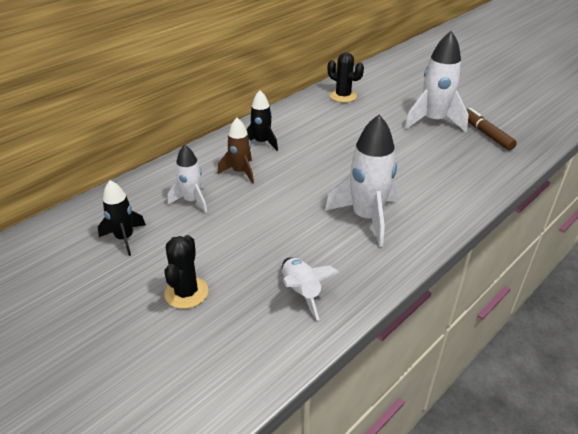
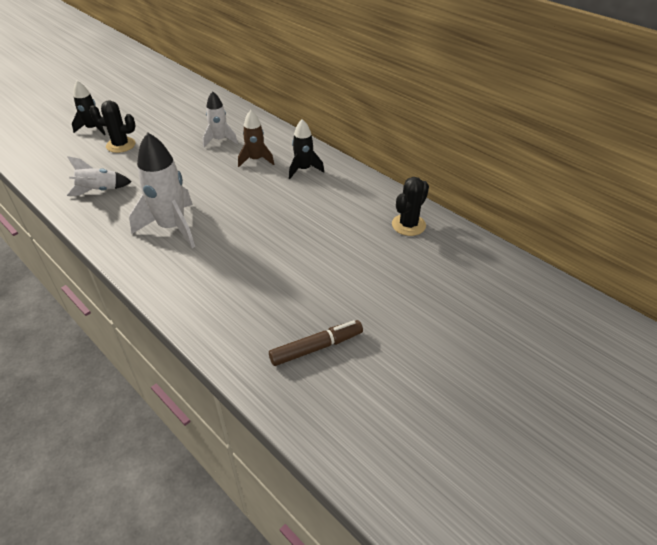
camera: 90 degrees right, 5 degrees up
(124, 238) = (184, 118): black rocket -> black rocket (93, 129)
(433, 121) = (349, 299): white rocket -> none

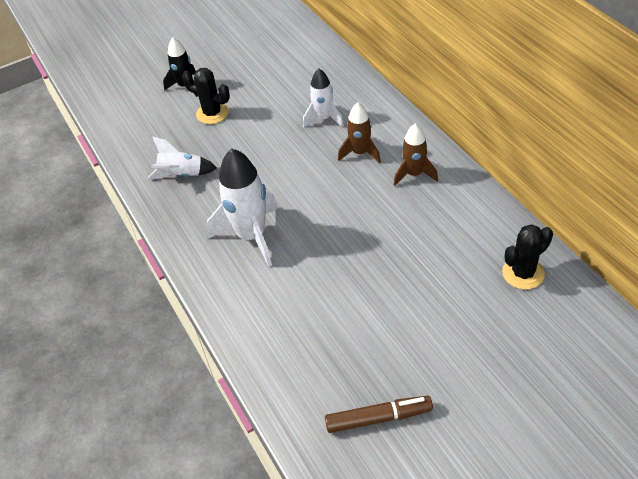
camera: 20 degrees right, 5 degrees up
(304, 169) = (414, 174): black rocket -> brown rocket

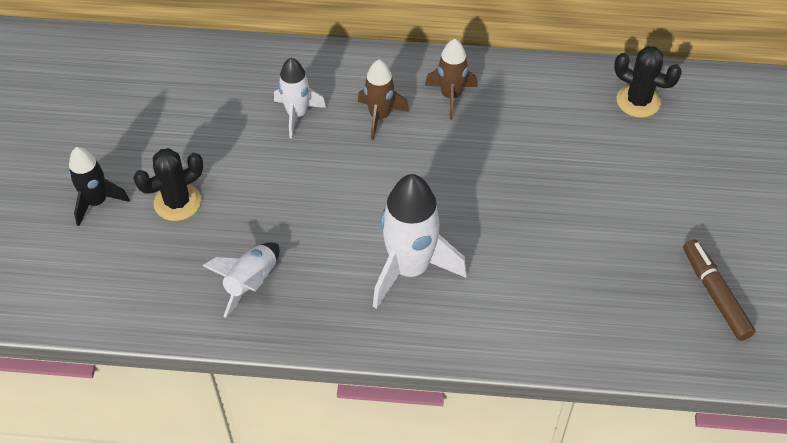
camera: 60 degrees left, 5 degrees up
(378, 418) = (715, 294): brown marker -> brown marker turned 45 degrees counterclockwise
(523, 273) = (638, 101): black cactus -> black cactus turned 60 degrees counterclockwise

